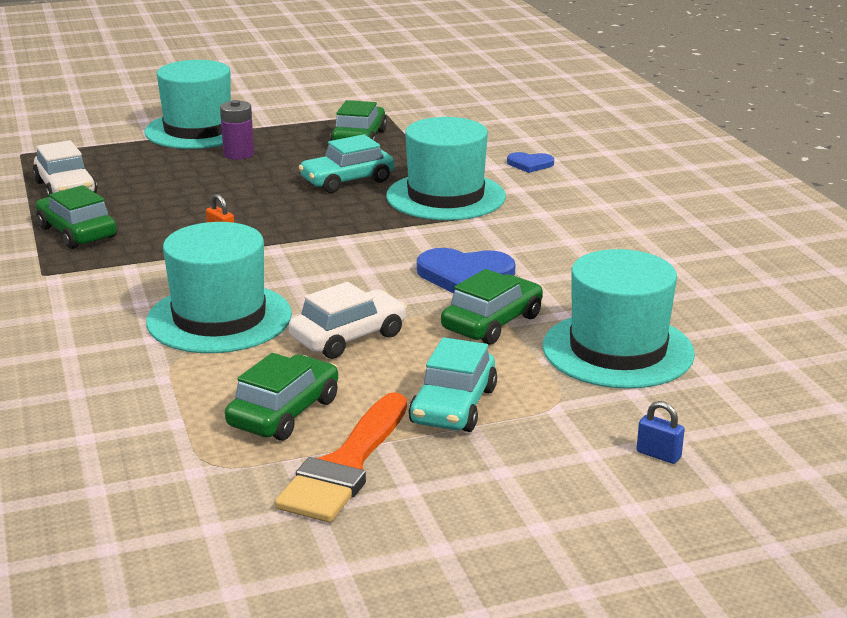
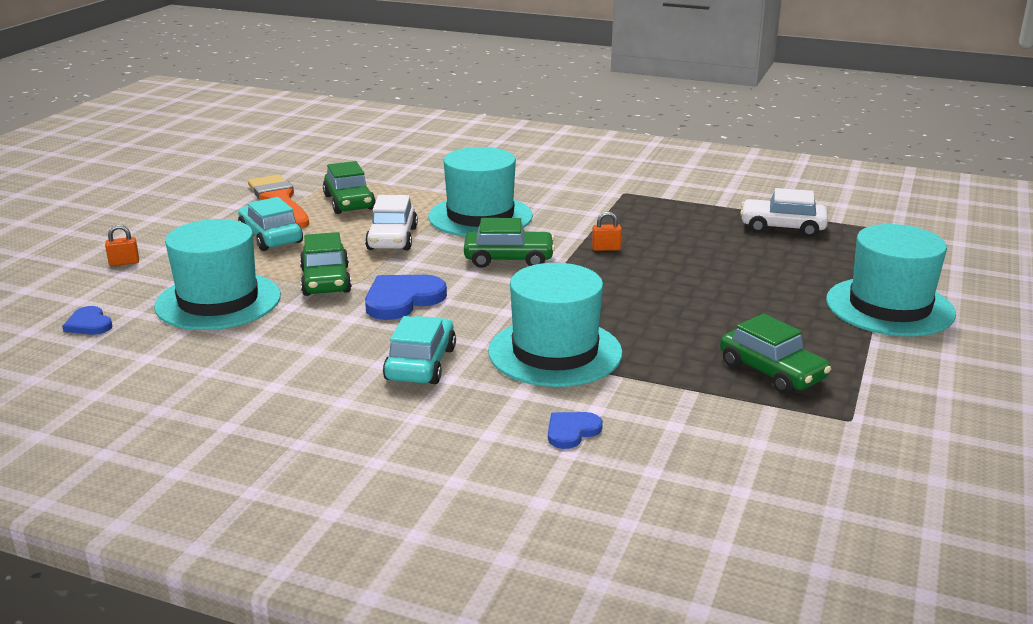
camera: 130 degrees right, 0 degrees up
(77, 232) = (683, 213): green car -> green car (509, 259)
(238, 154) = (792, 304): purple battery -> none
(347, 181) = (657, 326): turquoise car -> turquoise car (421, 364)
(658, 455) = (124, 263): blue padlock -> orange padlock
(767, 385) = (89, 324): none -> blue heart

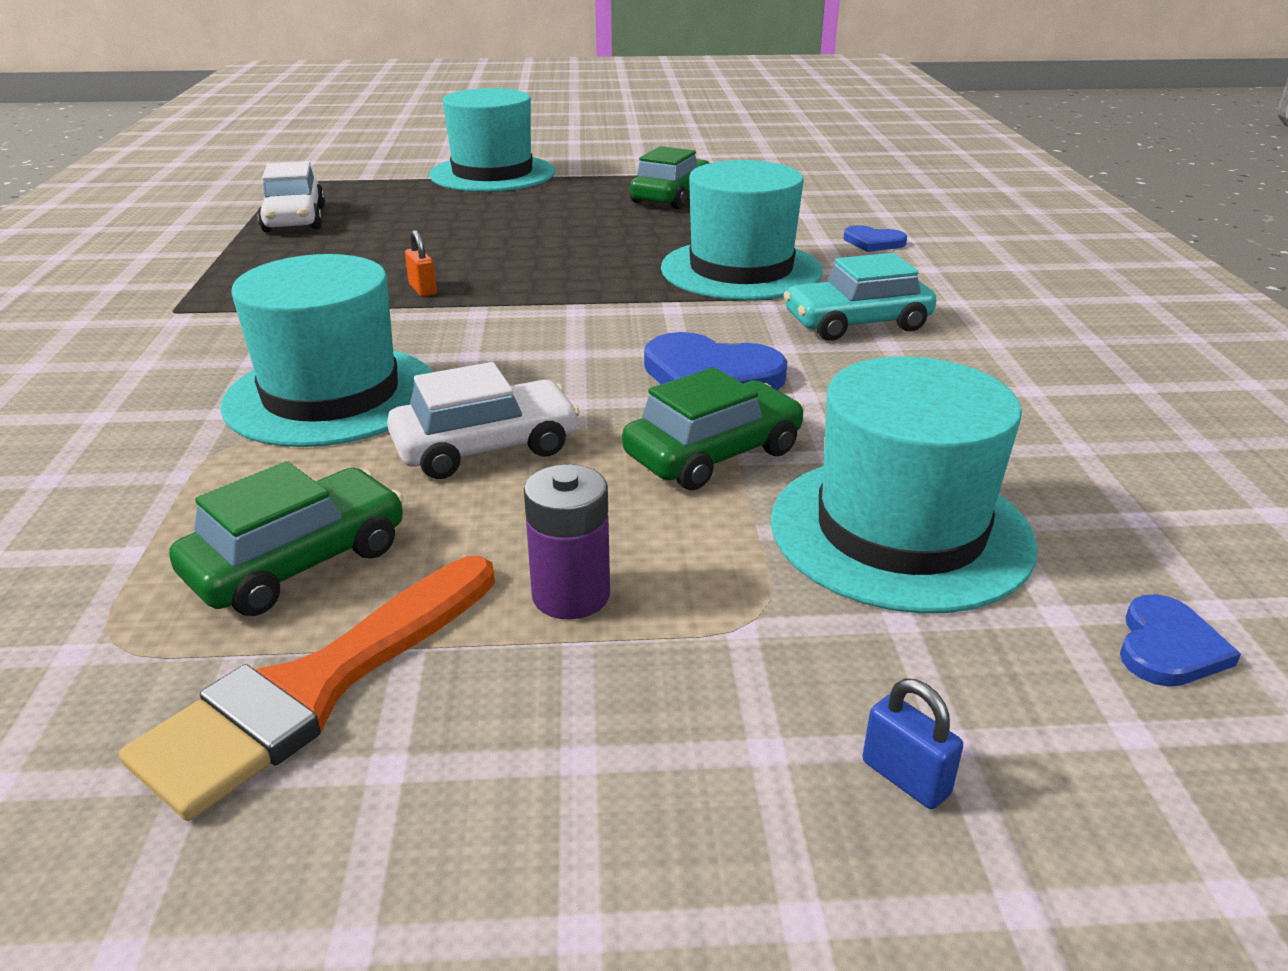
camera: 115 degrees left, 5 degrees up
(124, 263) = (905, 778): orange padlock -> blue padlock
(271, 237) = (571, 595): turquoise car -> purple battery
(509, 259) = (505, 338): green car -> none

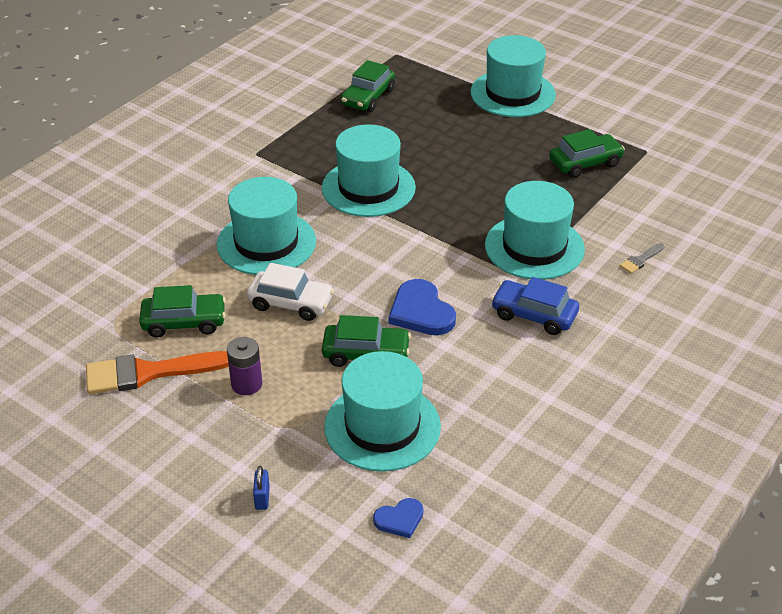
camera: 40 degrees right, 10 degrees up
(294, 219) = (368, 97): white car -> green car
(422, 289) = (368, 188): orange padlock -> turquoise hat
(856, 323) = (534, 315): turquoise car -> blue car
(873, 242) = (640, 260): blue heart -> grey brush

